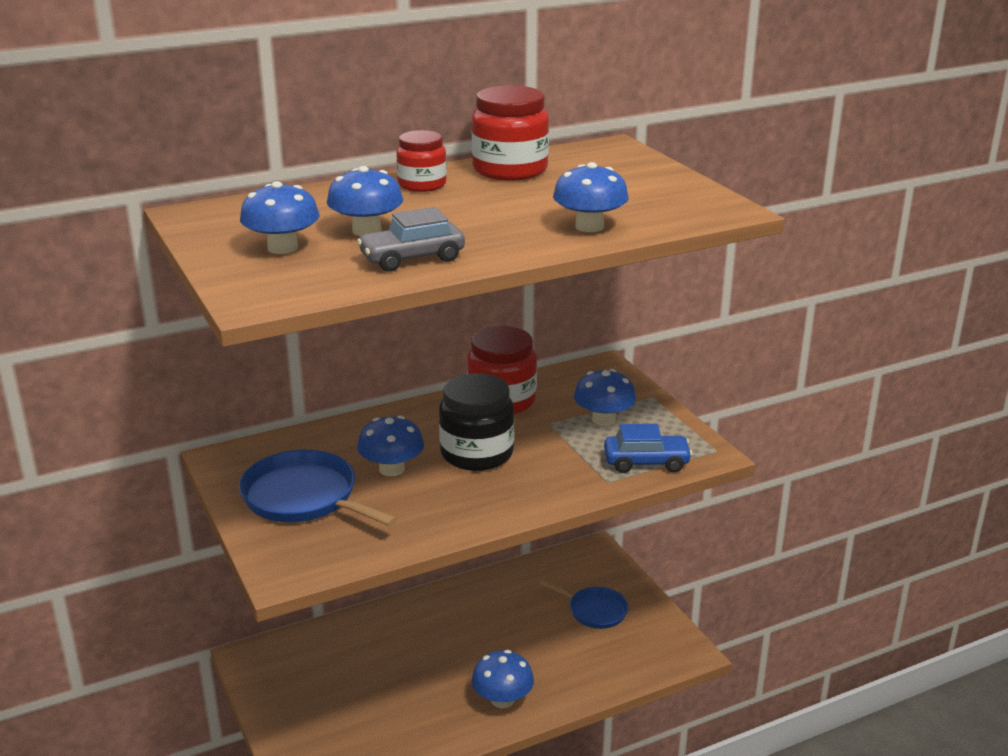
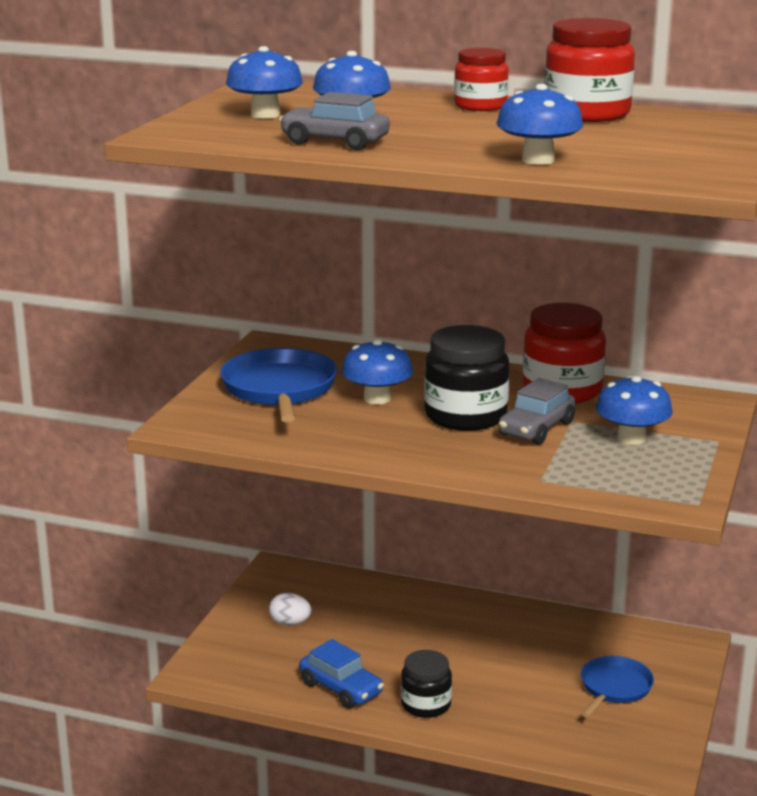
camera: 45 degrees right, 5 degrees down
(322, 697) = (290, 623): none -> white egg
(502, 699) = (426, 705): blue mushroom -> black jar
(538, 441) = (536, 429): none -> grey car
(594, 610) = (614, 688): blue pan -> blue pan turned 135 degrees counterclockwise
(646, 462) = (606, 483): blue car -> blue car (341, 688)

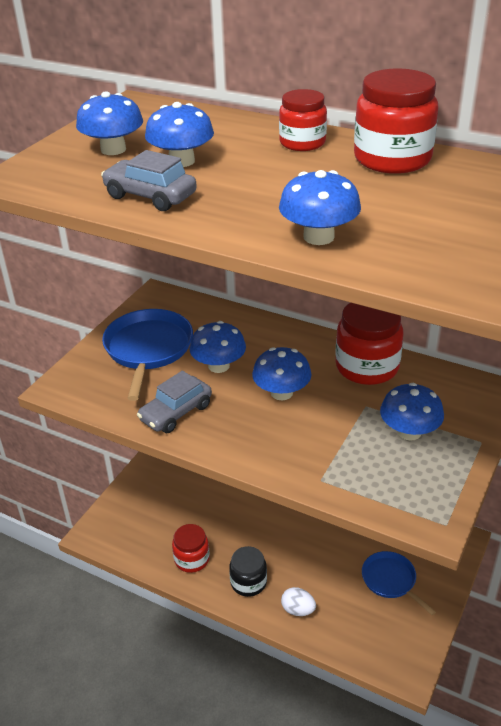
camera: 10 degrees right, 15 degrees up
(290, 623) = (171, 491): white egg -> white egg (298, 610)
(341, 688) = (192, 559): blue car -> red jar
(465, 416) = (281, 393): black jar -> blue mushroom
(536, 429) = (334, 413): grey car -> grey car (176, 412)
(614, 688) = (391, 580): blue pan -> blue pan turned 75 degrees counterclockwise

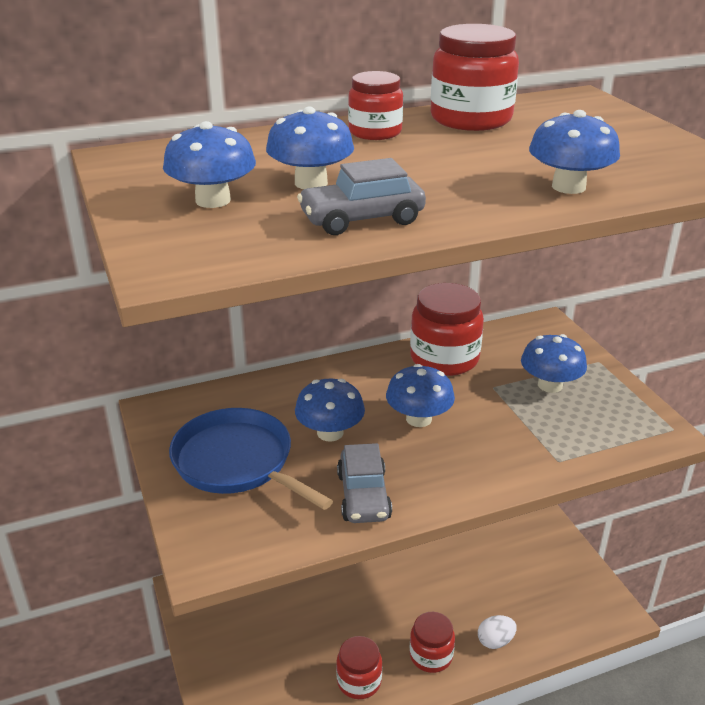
camera: 50 degrees left, 5 degrees down
(248, 582) = (431, 655): black jar -> red jar
(391, 580) = (521, 560): blue pan -> none

